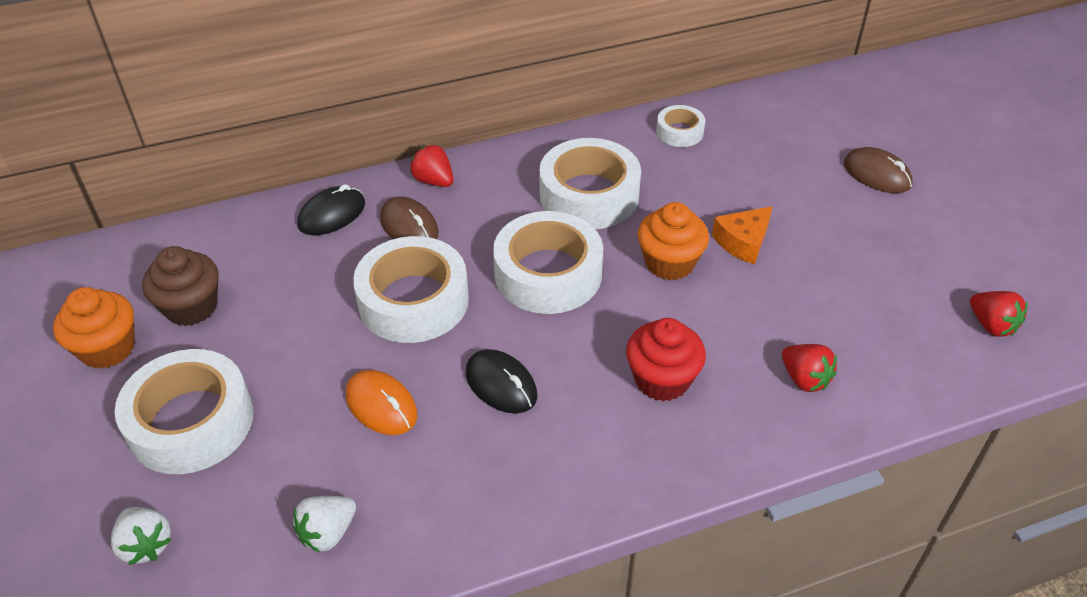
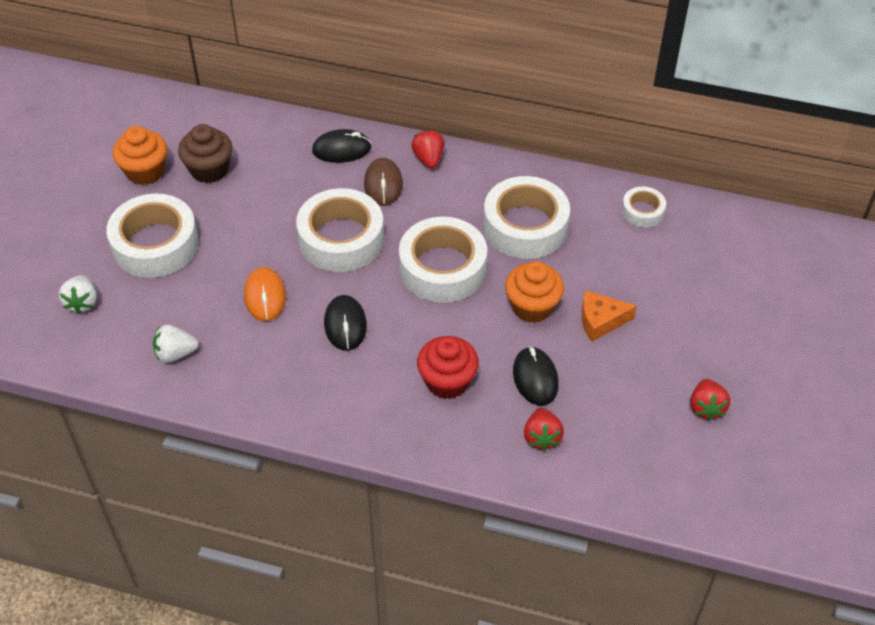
camera: 35 degrees right, 5 degrees up
(740, 326) = (535, 378): none -> black mouse
(877, 174) = (763, 327): brown mouse -> none
(991, 325) = (719, 483): red strawberry -> red strawberry (706, 407)

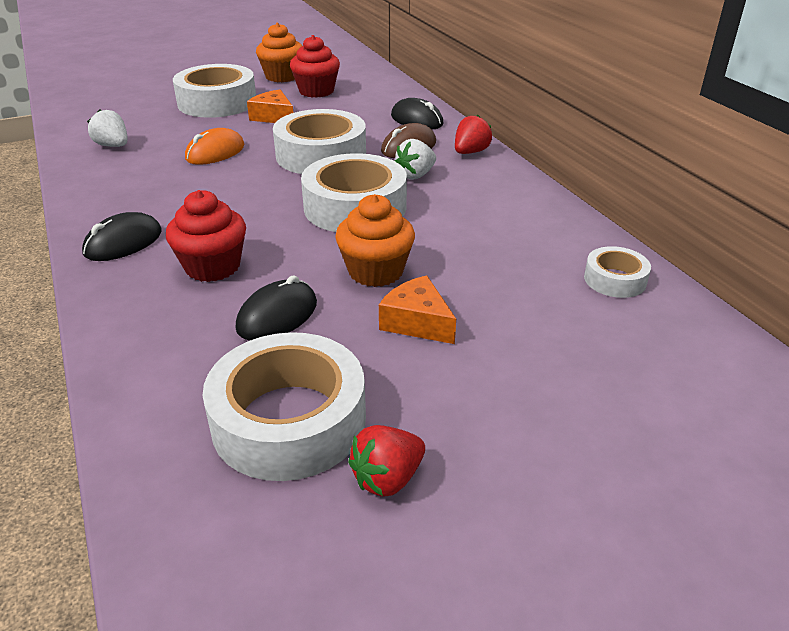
camera: 50 degrees right, 15 degrees down
(82, 302) = (130, 103): white strawberry -> white strawberry (416, 175)
(209, 170) = (316, 91): brown cupcake -> red cupcake
(234, 226) = (274, 117): none -> orange cheese
(345, 325) = (225, 193): black mouse -> black mouse (123, 242)
(525, 226) = (474, 224): white tape -> white tape (289, 420)
(541, 437) = (192, 358): red strawberry -> none

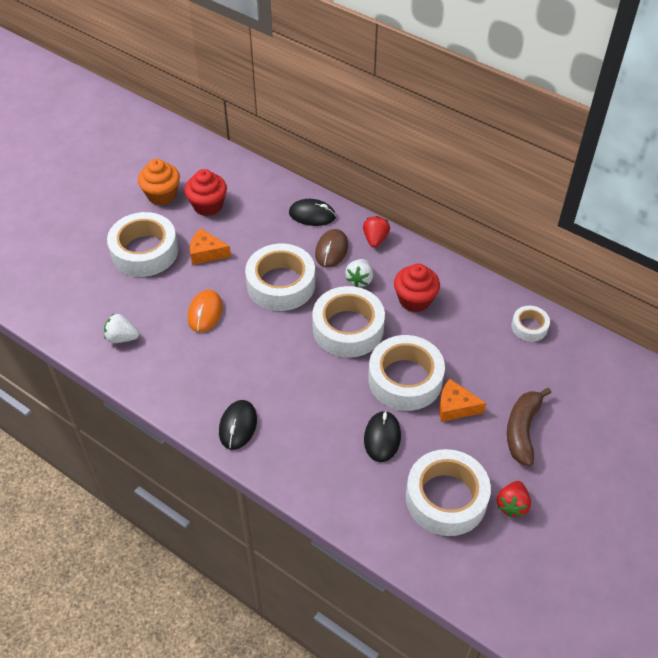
camera: 30 degrees left, 15 degrees up
(212, 267) = (312, 419): red cupcake -> red cupcake (415, 300)
(375, 271) = (405, 379): orange cupcake -> white tape
(499, 387) = (522, 430): none -> brown banana

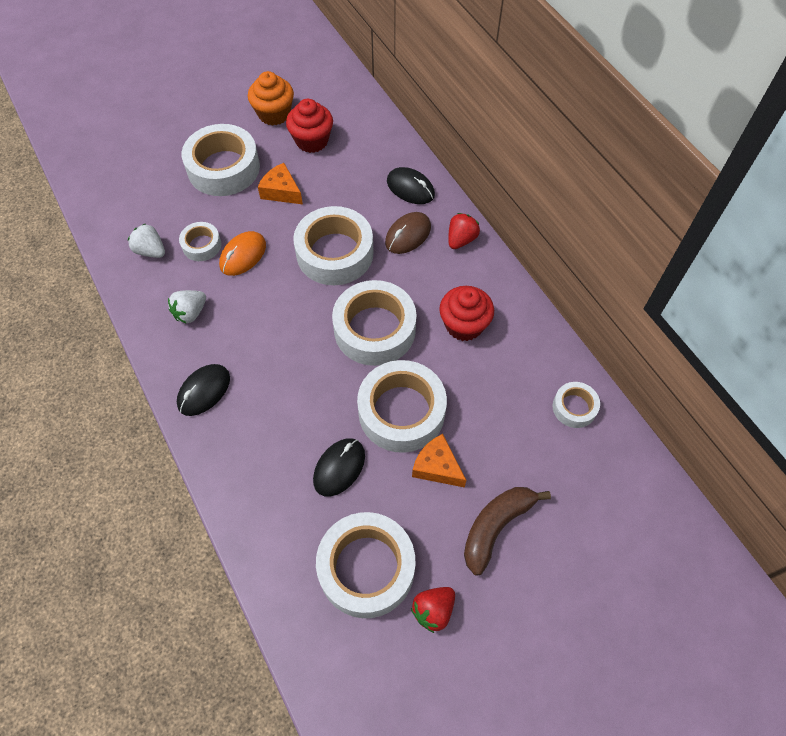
camera: 25 degrees right, 10 degrees up
(164, 317) = (201, 245): none -> white tape
(359, 280) = (418, 279): white strawberry -> white strawberry (190, 313)

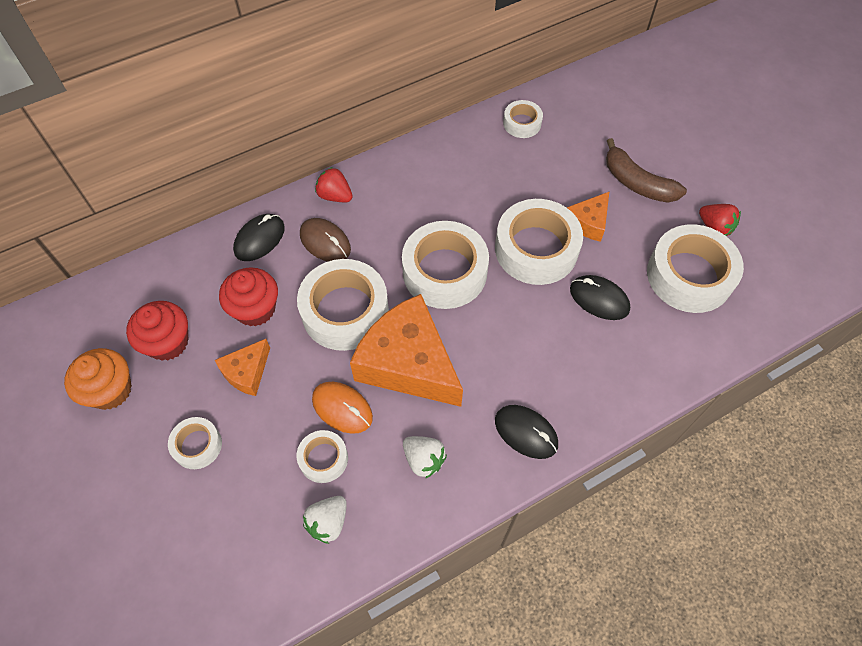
camera: 90 degrees left, 0 degrees up
(223, 168) = (197, 445): white tape -> white tape, size x0.51
(280, 301) = (408, 363): none -> orange cheese
(464, 325) = (439, 197): red cupcake -> red cupcake (255, 309)

